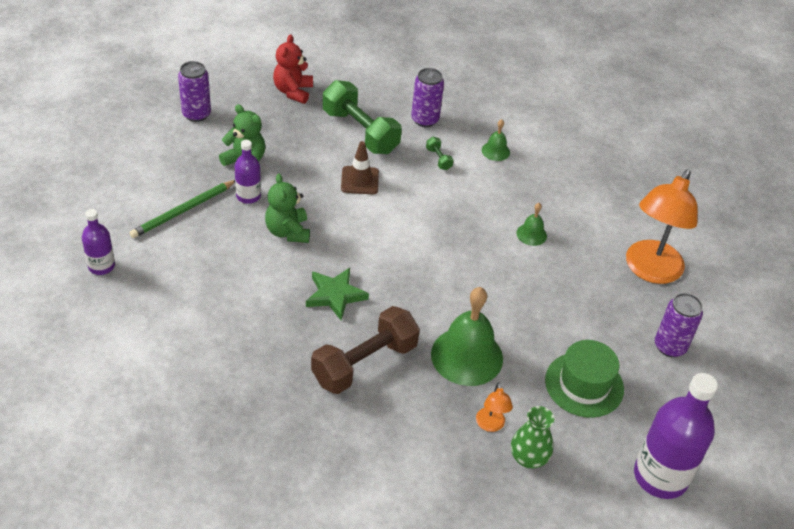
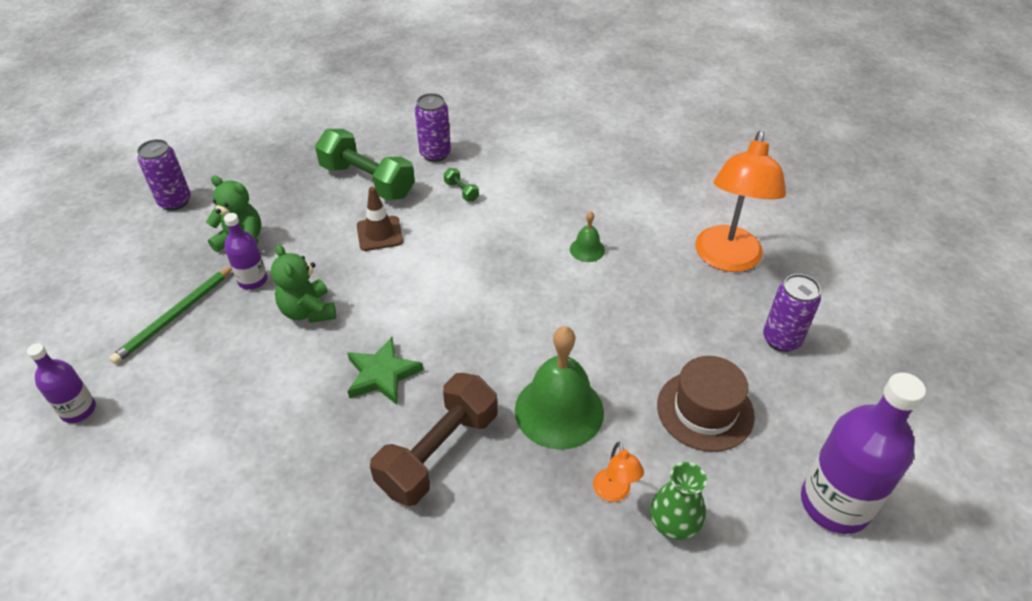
camera: 10 degrees left, 0 degrees up
(293, 91) = (282, 155): red teddy bear -> none
(495, 151) = (520, 170): green bell -> none
(584, 384) = (705, 410): green hat -> brown hat

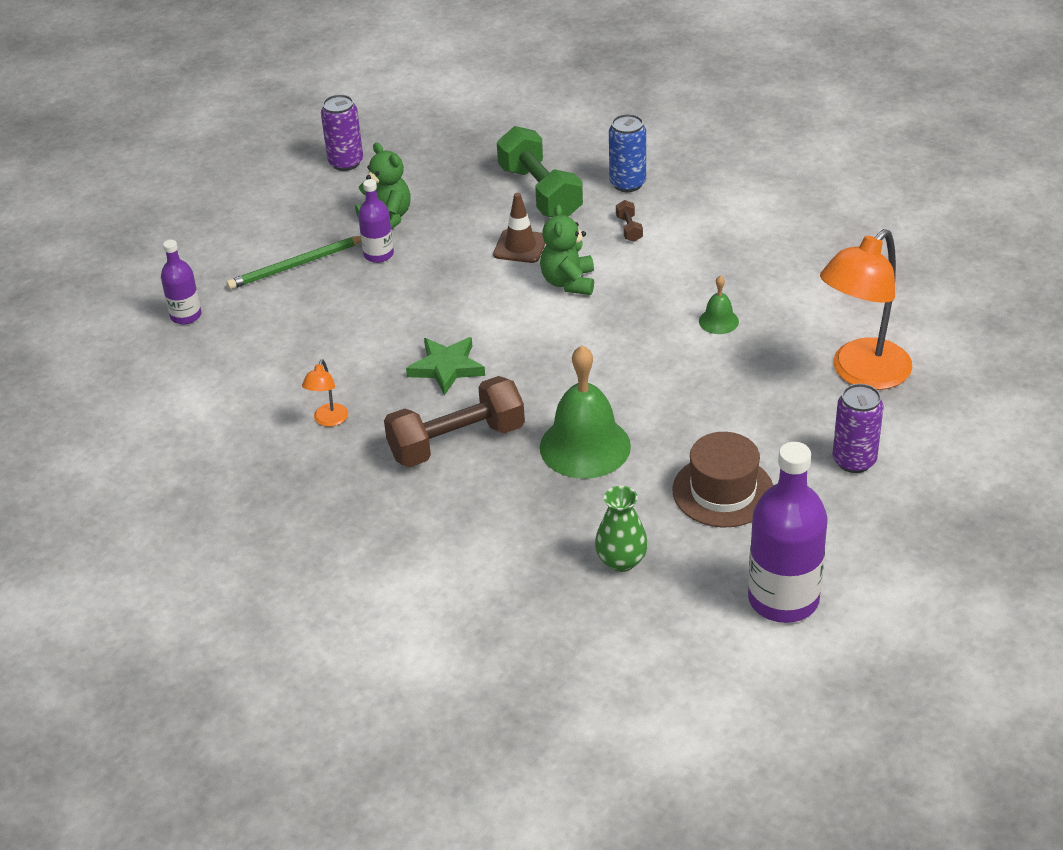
camera: 30 degrees right, 5 degrees down
(308, 311) = (413, 296): green teddy bear -> green teddy bear (568, 282)
(435, 154) = (627, 183): purple can -> blue can
(461, 191) = (629, 229): green dumbbell -> brown dumbbell
(614, 493) = (587, 522): orange lamp -> orange lamp (328, 420)

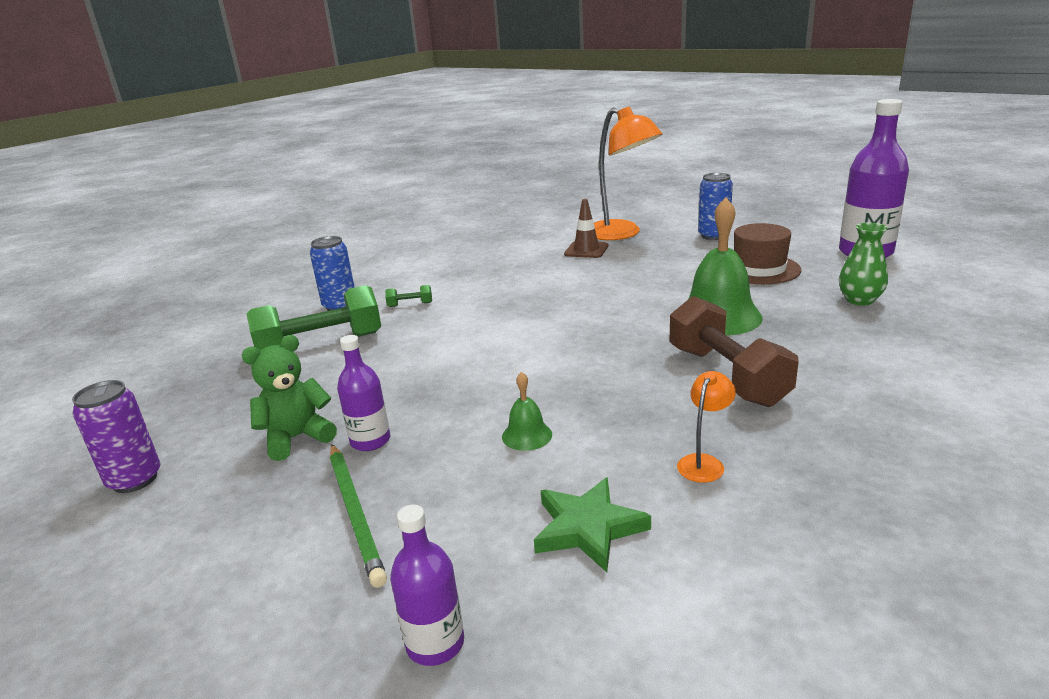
camera: 85 degrees left, 15 degrees down
(328, 420) = (704, 462): orange lamp -> orange lamp turned 75 degrees counterclockwise
(446, 368) = (603, 386): green star -> green star (588, 528)
(520, 246) = (407, 352): brown traffic cone -> brown traffic cone (586, 250)
(568, 282) = (478, 328): green teddy bear -> none
(629, 229) = (410, 304): brown dumbbell -> green dumbbell
(718, 321) = (553, 272): green bell -> green bell (527, 435)
(854, 461) = (713, 236): purple can -> blue can

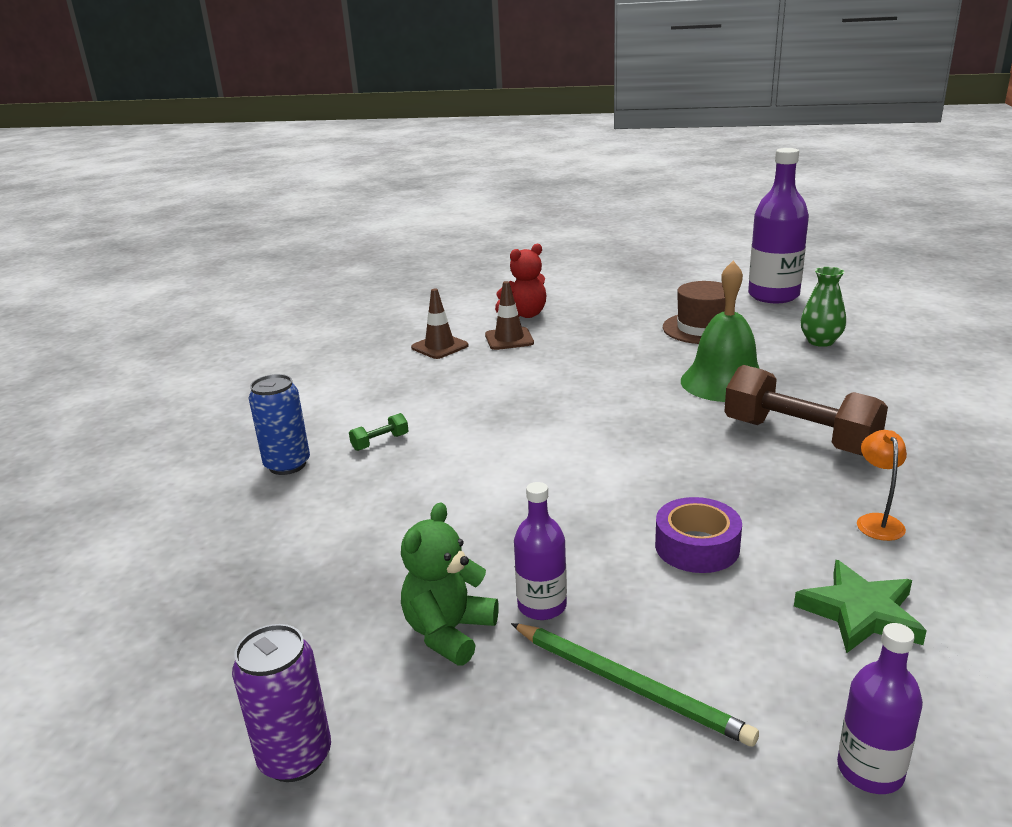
camera: 30 degrees left, 0 degrees up
(321, 345) = (327, 517): green dumbbell -> none
(527, 435) = (697, 546): green bell -> purple tape
(530, 247) = (439, 347): none -> brown traffic cone
(621, 234) = (525, 315): orange lamp -> red teddy bear
(713, 236) = (620, 301): blue can -> none

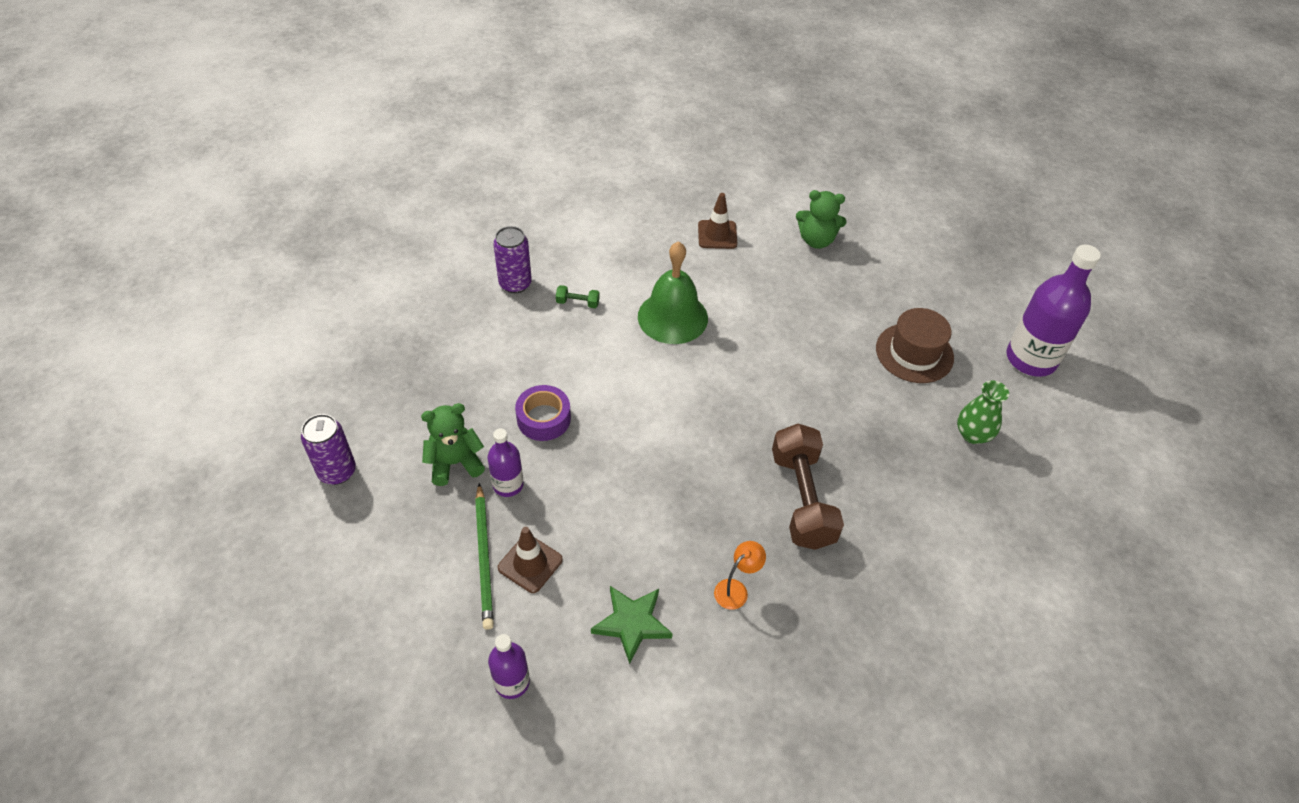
camera: 40 degrees right, 25 degrees up
(287, 465) = (515, 284): blue can -> purple can
(509, 339) = (769, 260): brown traffic cone -> brown traffic cone (530, 563)
(525, 315) = (816, 240): red teddy bear -> green teddy bear
(697, 546) = (622, 517): purple tape -> purple tape (543, 418)
(724, 382) = (838, 416): green bell -> green bell (672, 317)

